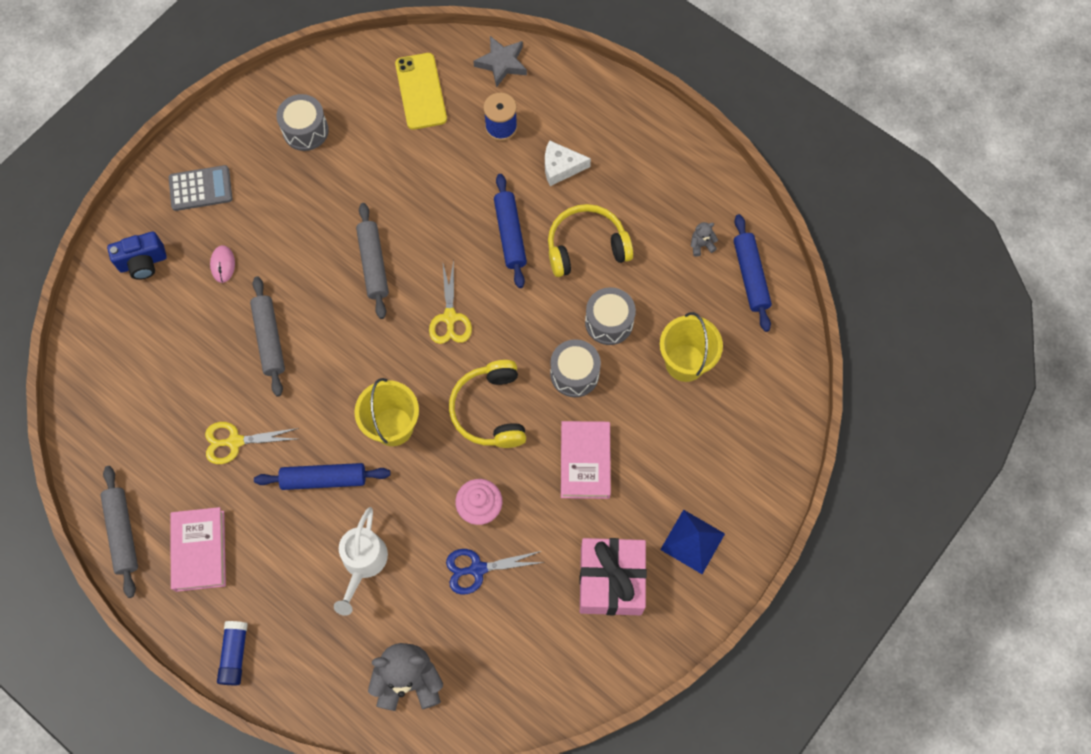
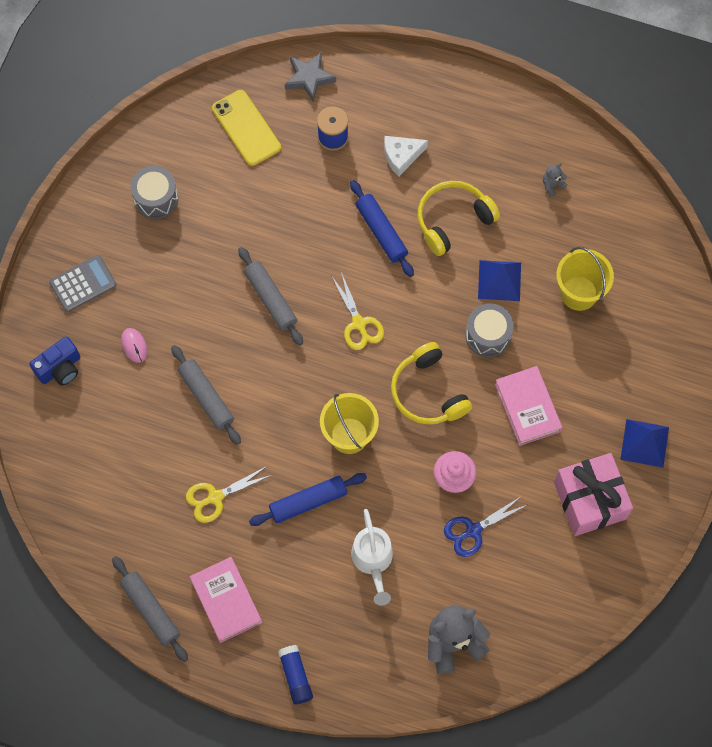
camera: 20 degrees left, 0 degrees up
(609, 322) = (499, 280): grey drum -> blue pyramid
(750, 276) = (605, 198): blue rolling pin -> none

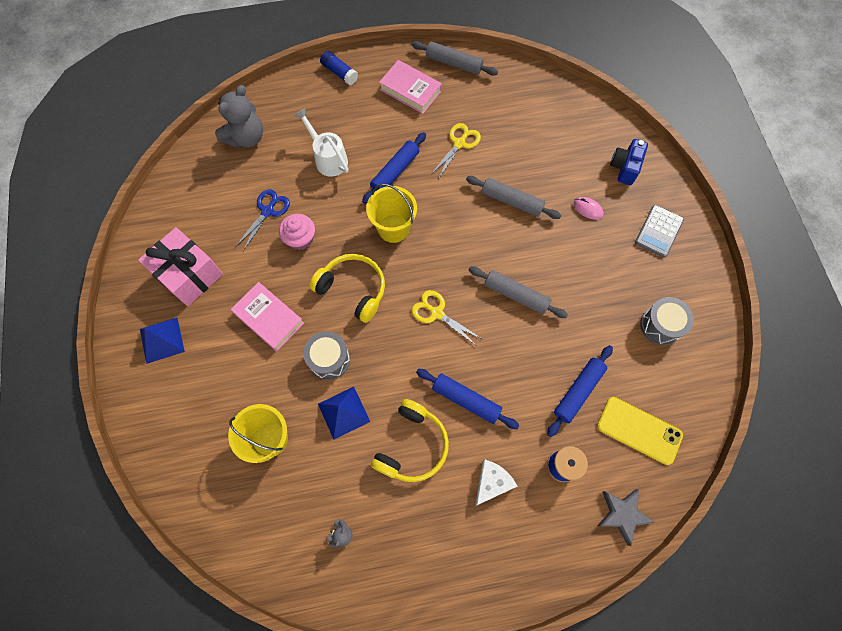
camera: 150 degrees right, 0 degrees up
(275, 185) = (578, 391): none -> blue rolling pin

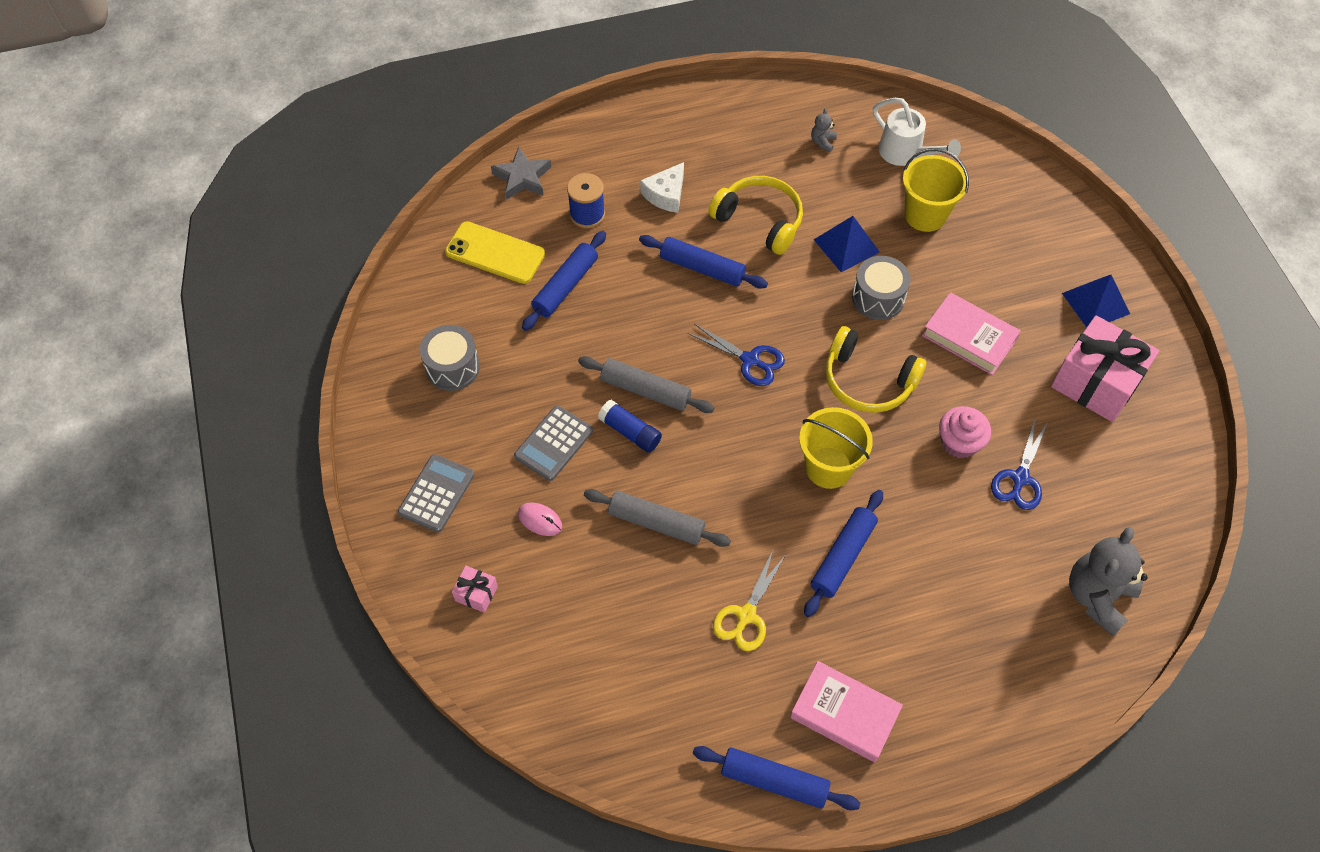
camera: 175 degrees right, 10 degrees down
(328, 158) = (953, 571): white watering can -> white watering can (905, 153)
(339, 73) = (979, 741): blue glue stick -> blue glue stick (630, 432)
(412, 445) = (760, 220): yellow headphones -> yellow headphones turned 105 degrees clockwise
(437, 313) = (750, 360): yellow scissors -> blue scissors
(454, 63) = (774, 781): grey rolling pin -> blue rolling pin
(581, 260) = (553, 443): none -> grey calculator
(624, 168) = (476, 593): blue camera -> pink gift

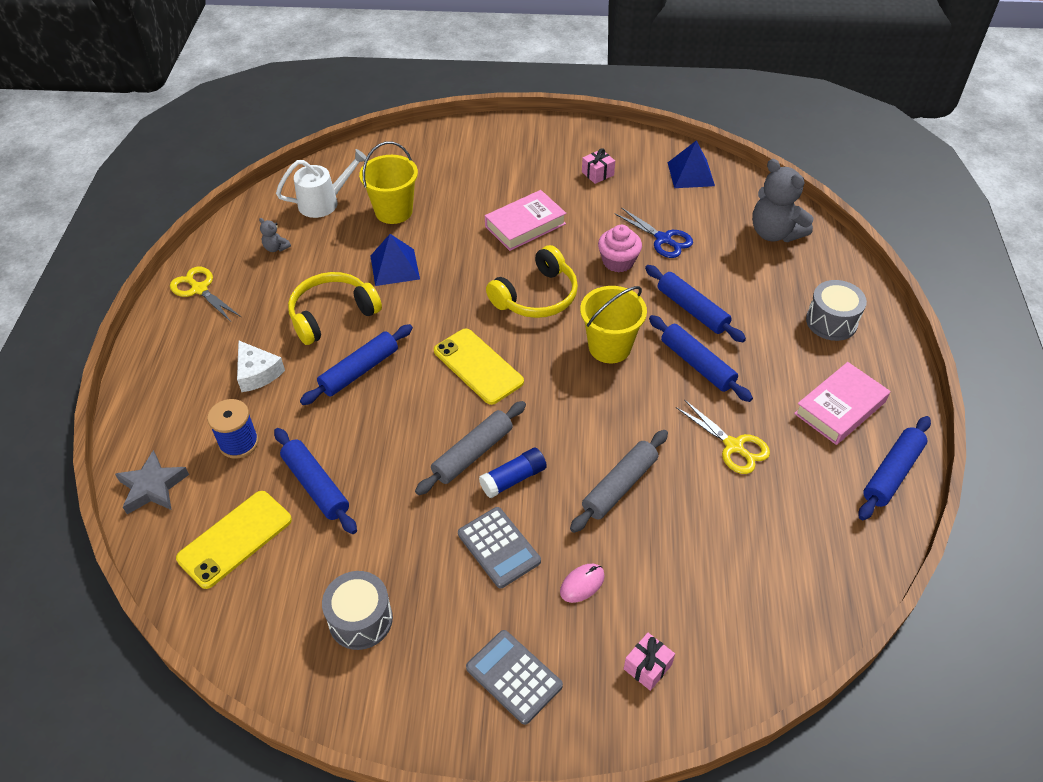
camera: 70 degrees left, 10 degrees down
(742, 110) = (199, 289): none -> yellow scissors
(750, 360) = (478, 366): blue scissors -> yellow phone
(878, 298) = (459, 264): grey drum -> grey drum (831, 322)
(921, 534) = (692, 310): none -> blue rolling pin
(1096, 303) = (529, 150): blue pyramid -> blue pyramid (691, 174)
(1096, 382) = (597, 173): pink gift -> pink gift, size x0.43

